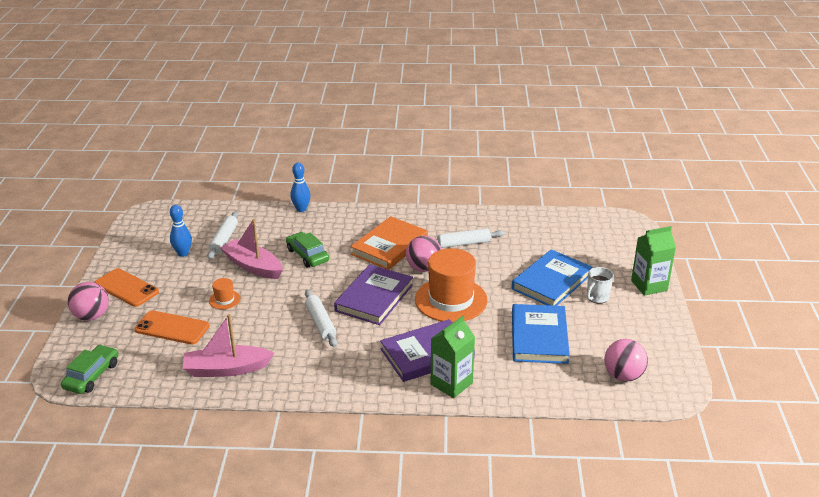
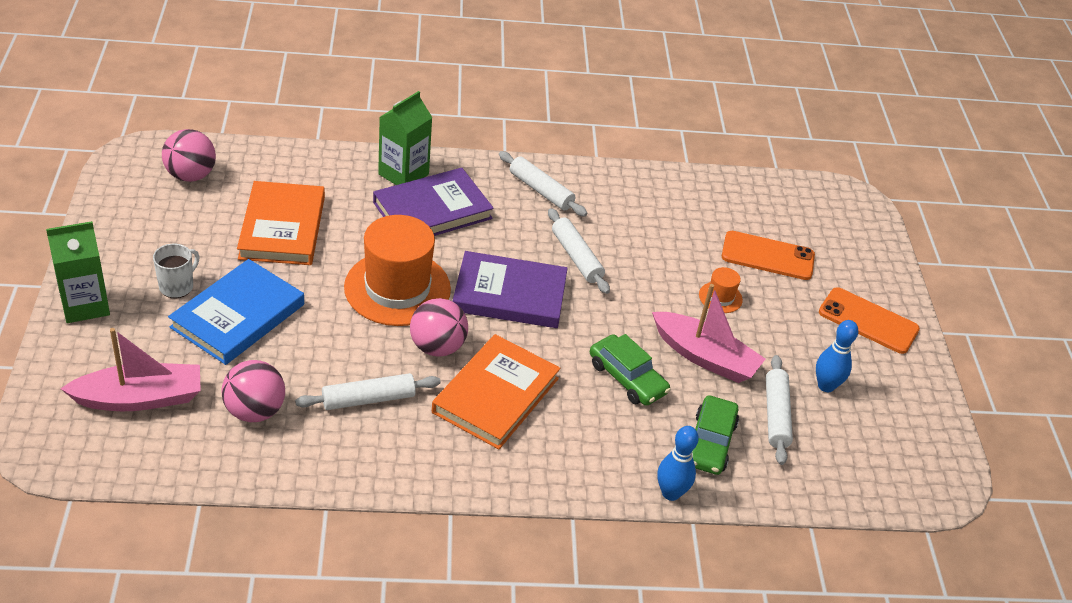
camera: 170 degrees right, 10 degrees up
(91, 316) = (882, 276): pink ball -> pink ball (255, 411)
(92, 375) = (823, 199): green car -> green car (710, 443)
(226, 369) = (673, 201): pink boat -> pink boat (140, 398)
(337, 373) = (541, 190): none -> white rolling pin
(374, 298) = (509, 295): purple book -> purple book turned 75 degrees clockwise
(539, 337) = (282, 228): blue book -> orange book

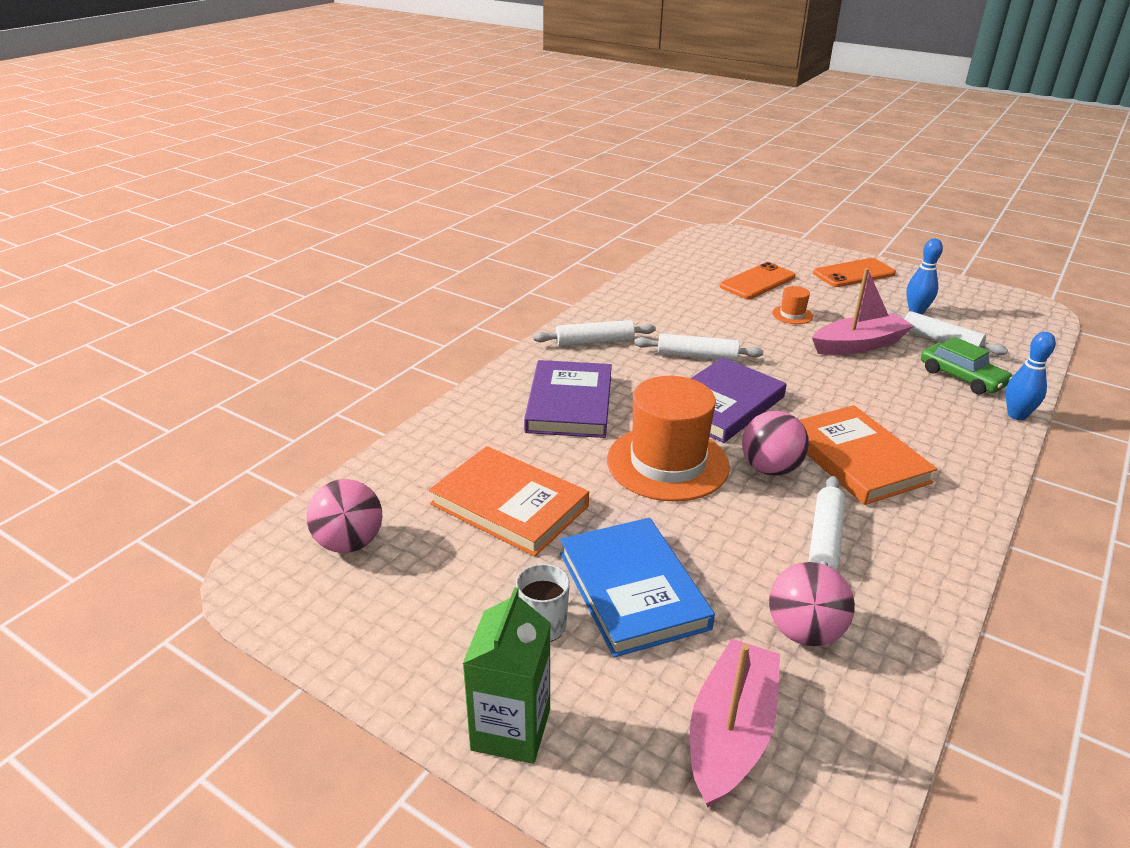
camera: 50 degrees left, 10 degrees down
(403, 174) = (500, 401): green carton -> none
(627, 378) = (866, 386): green car -> none

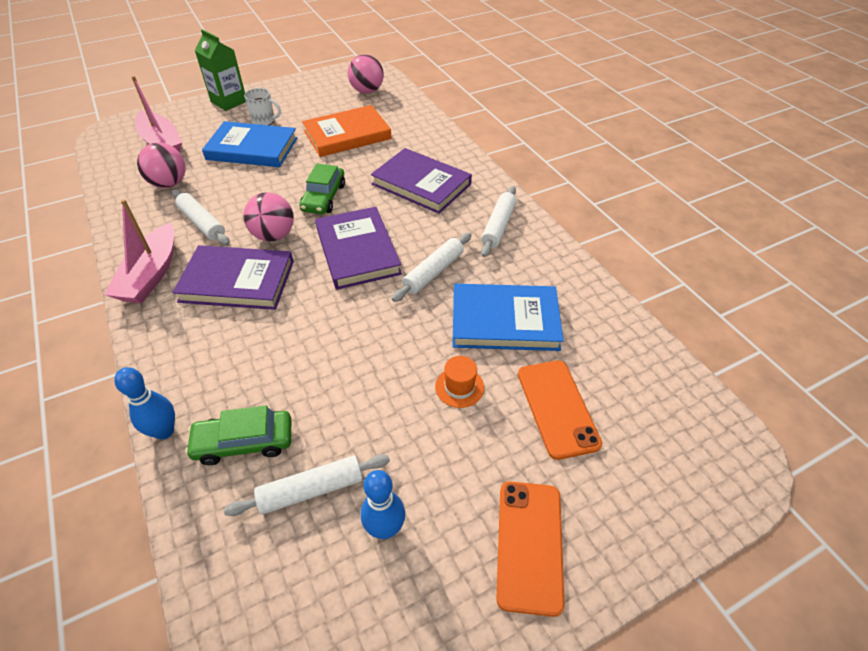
camera: 120 degrees right, 15 degrees up
(667, 463) = (324, 197): orange hat -> green car
(708, 313) = (505, 320): none -> blue book
(856, 459) = (237, 281): orange book -> purple book
(859, 345) = (363, 401): pink boat -> pink boat (151, 275)

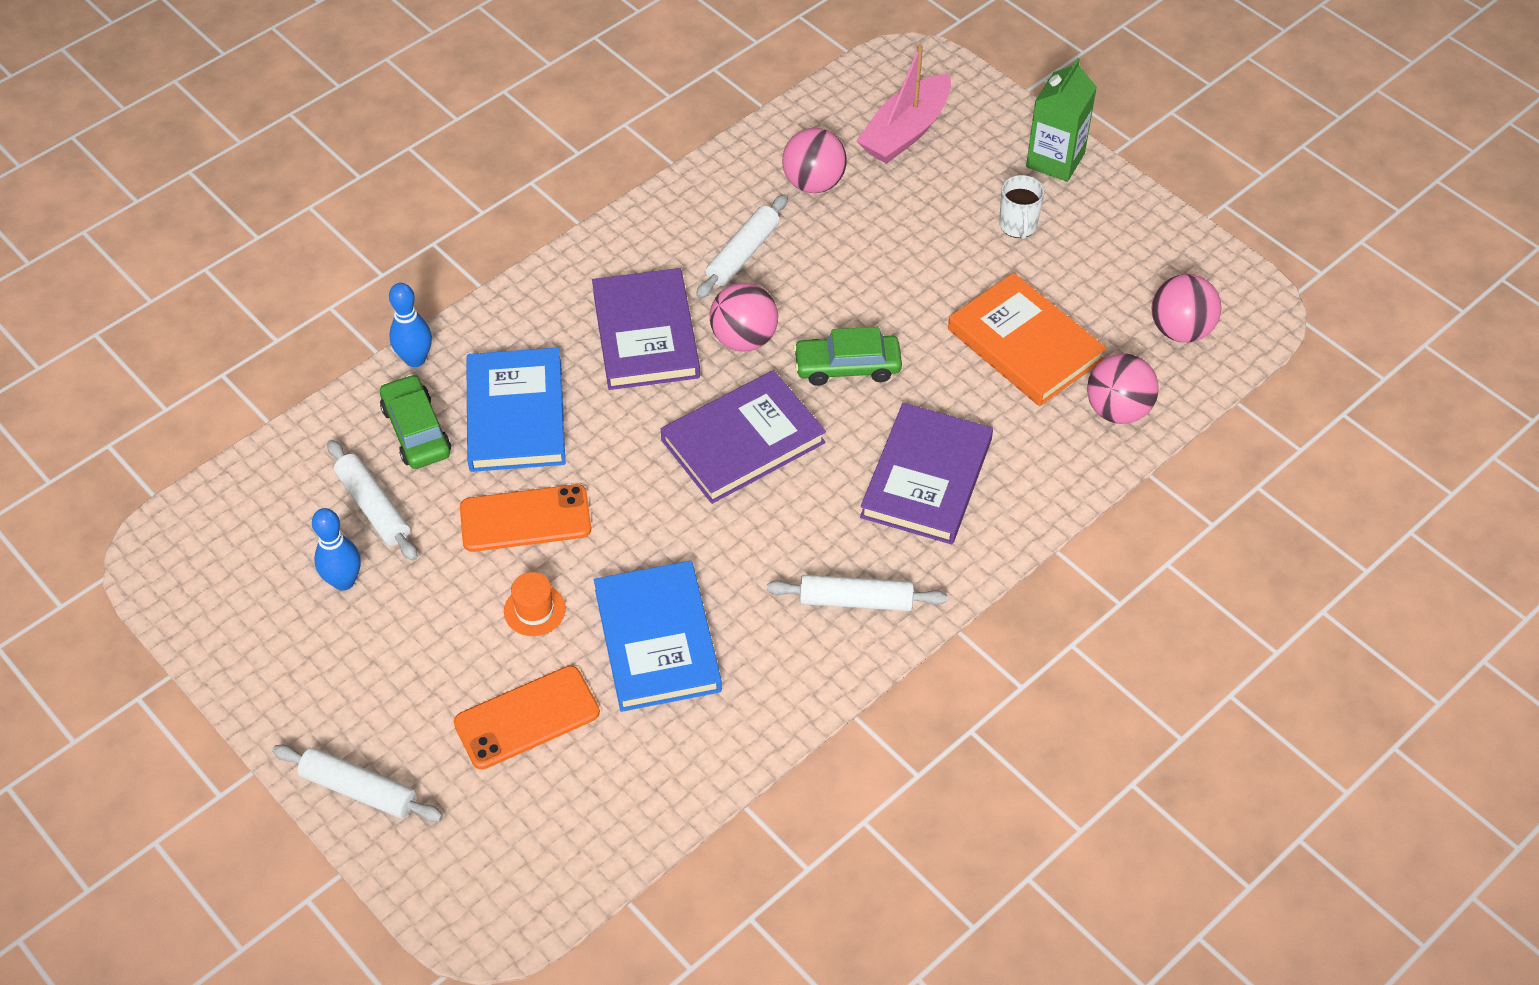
camera: 75 degrees right, 5 degrees up
(151, 275) = (631, 246): pink boat -> none
(252, 149) = (935, 240): blue book -> blue book (515, 414)
(406, 117) = (1117, 410): none -> pink ball
(433, 272) = (727, 540): white rolling pin -> white rolling pin (359, 790)
(529, 545) = (347, 711): orange phone -> orange phone (525, 519)

